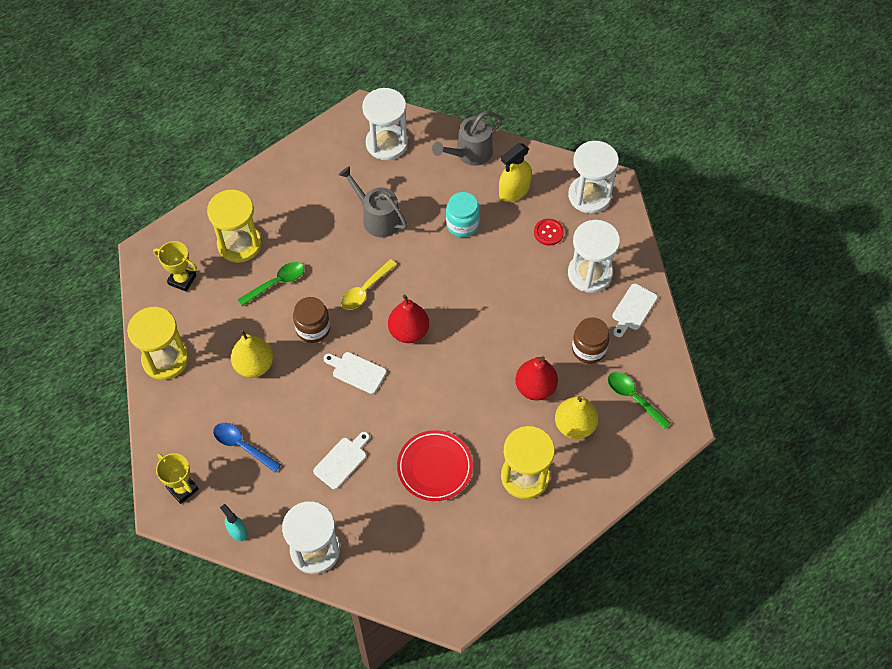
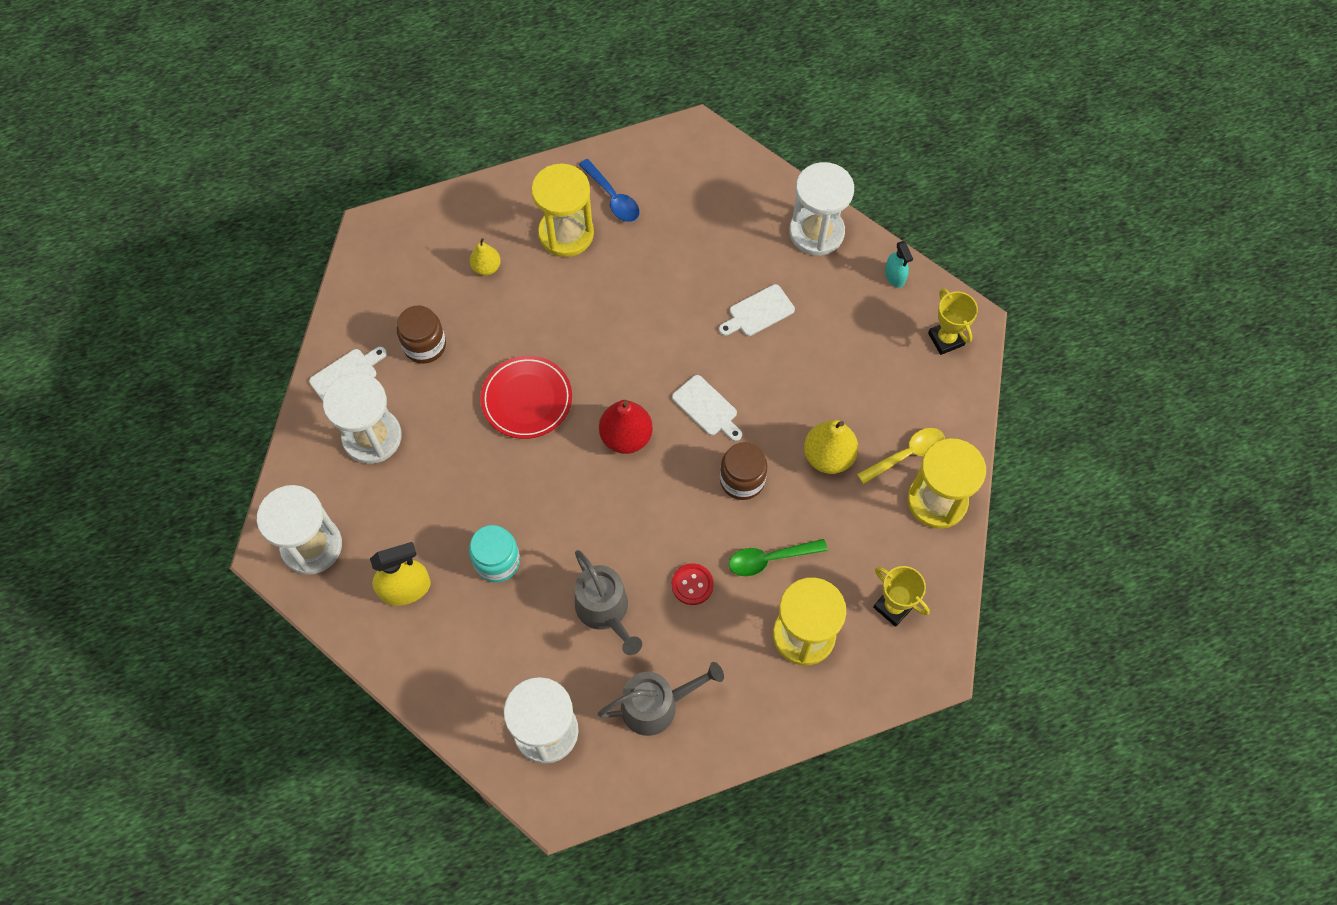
camera: 160 degrees left, 5 degrees up
(242, 446) = (867, 365): blue spoon -> blue spoon (613, 198)
(365, 290) = (659, 510): yellow spoon -> yellow spoon (907, 454)
(434, 467) = (658, 273): red plate -> red plate (527, 399)
(470, 153) = (436, 671): grey watering can -> grey watering can (656, 705)
(535, 388) = (508, 322): red pear -> none
(548, 233) = (393, 510): red button -> red button (692, 584)
(574, 425) = (486, 267): yellow pear -> yellow pear, size x0.61
(633, 398) = (406, 276): green spoon -> none

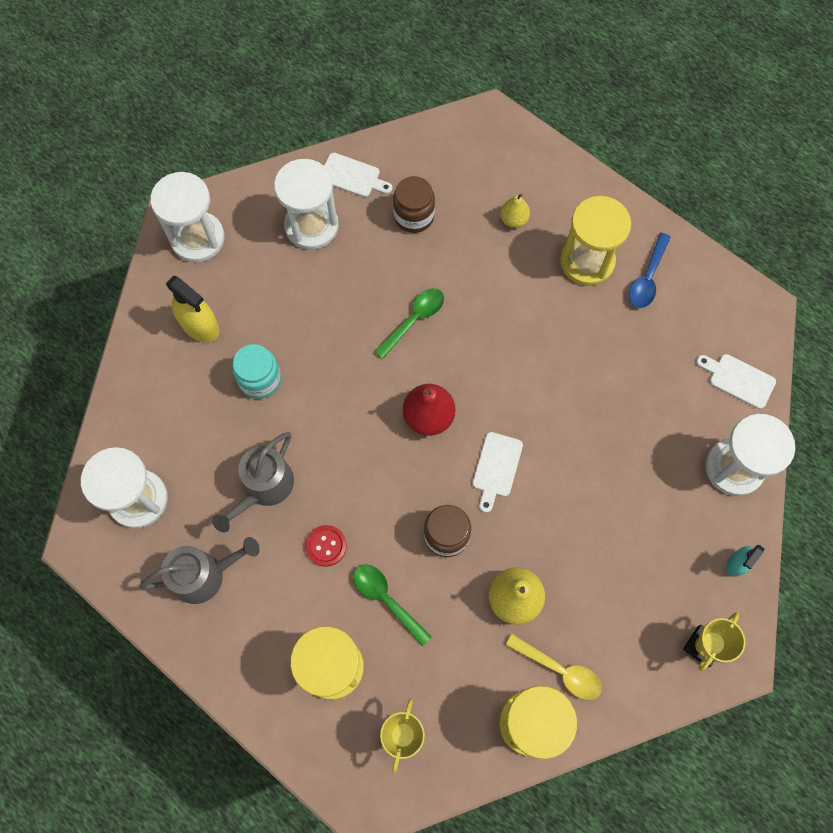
camera: 60 degrees right, 5 degrees up
(527, 399) = (414, 320): red plate -> green spoon
(656, 705) = (204, 575): grey watering can -> grey watering can turned 60 degrees counterclockwise
(758, 312) = (617, 461): white cutting board -> white cutting board (738, 380)

